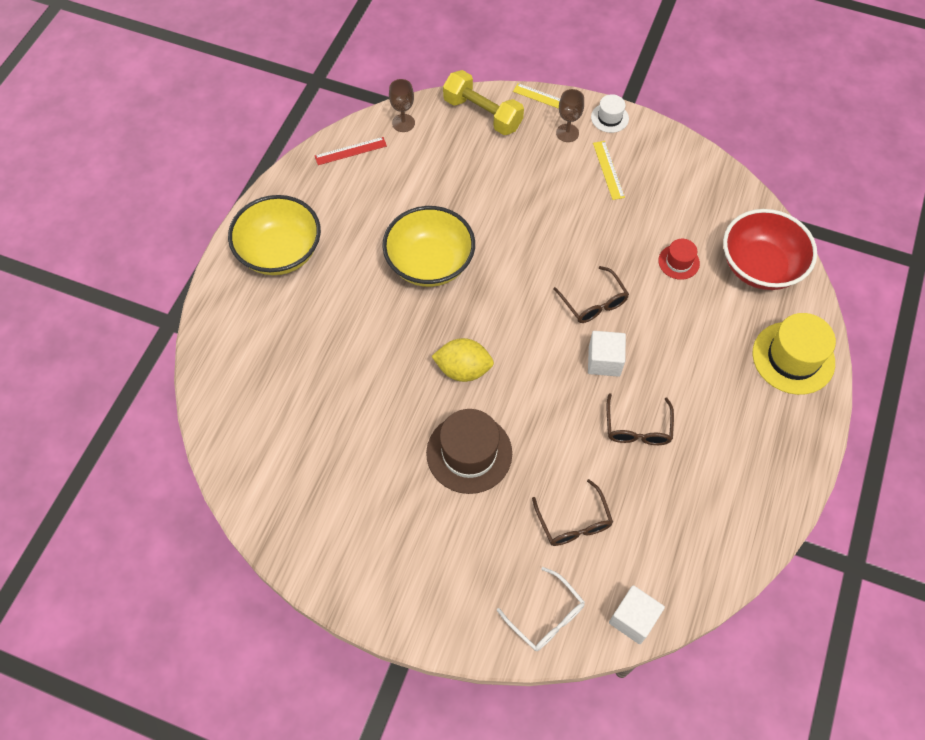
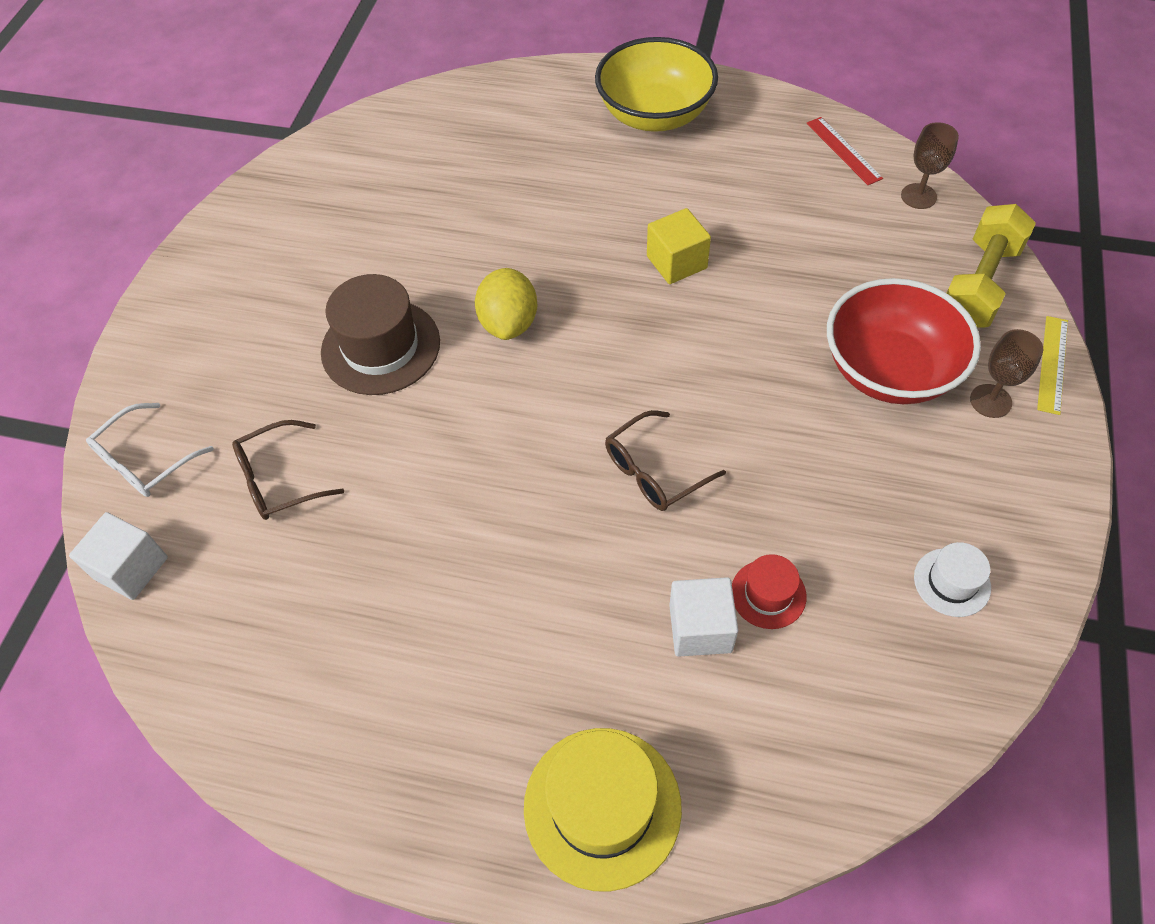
camera: 85 degrees right, 5 degrees down
(430, 263) = (676, 262): yellow bowl -> yellow cube
(604, 361) = (548, 495): white cube -> white cube (700, 628)
(608, 170) = (934, 469): yellow ruler -> none
(609, 118) = (1054, 460): white hat -> white hat (952, 582)
(637, 427) = (435, 551): brown glasses -> none
(760, 266) = (797, 740): red bowl -> red bowl (889, 370)

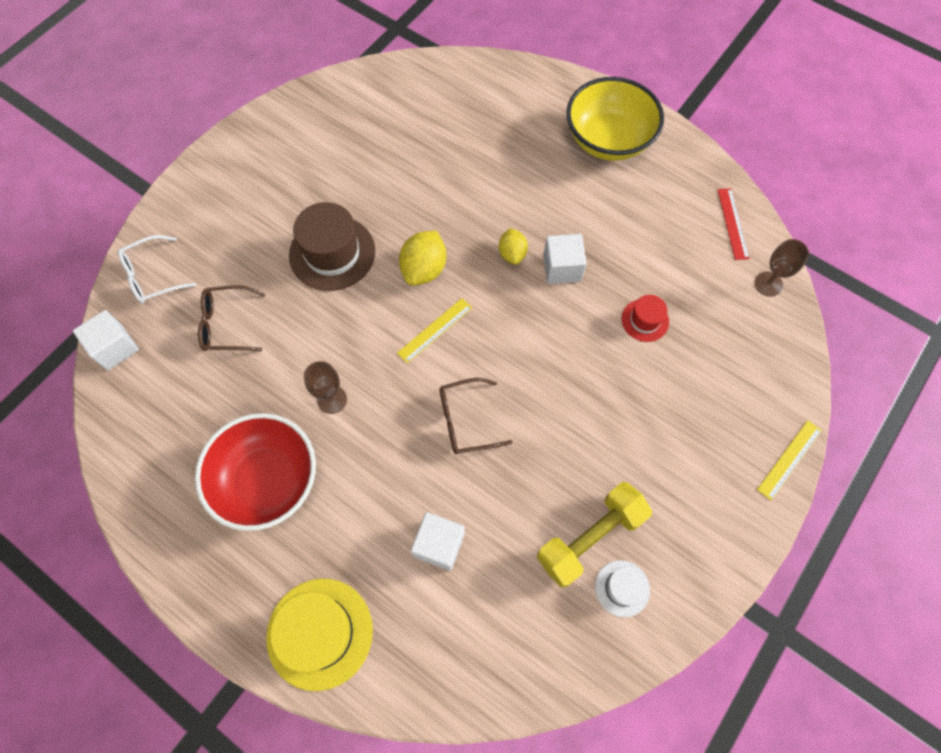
camera: 20 degrees right, 10 degrees up
(559, 385) = (435, 330): none -> yellow ruler
(608, 268) = (512, 254): none -> yellow lemon
(676, 262) = (562, 268): yellow cube -> white cube
(768, 594) = (495, 541): red hat -> red hat (645, 320)
(889, 370) = (667, 414): red bowl -> red bowl (267, 481)
(979, 284) = (772, 374): yellow dumbbell -> yellow dumbbell (590, 538)
(990, 401) = (727, 468): brown goblet -> brown goblet (332, 399)

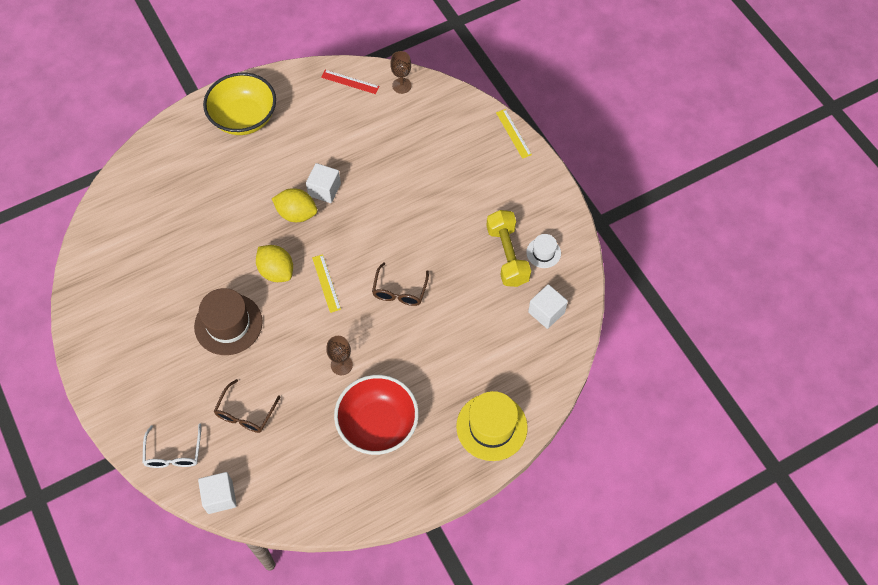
camera: 65 degrees left, 5 degrees down
(439, 544) = (471, 338): white cube -> white cube (546, 312)
(512, 254) = (296, 214): yellow lemon -> yellow lemon, size x1.56
(645, 320) = (388, 162): red hat -> none

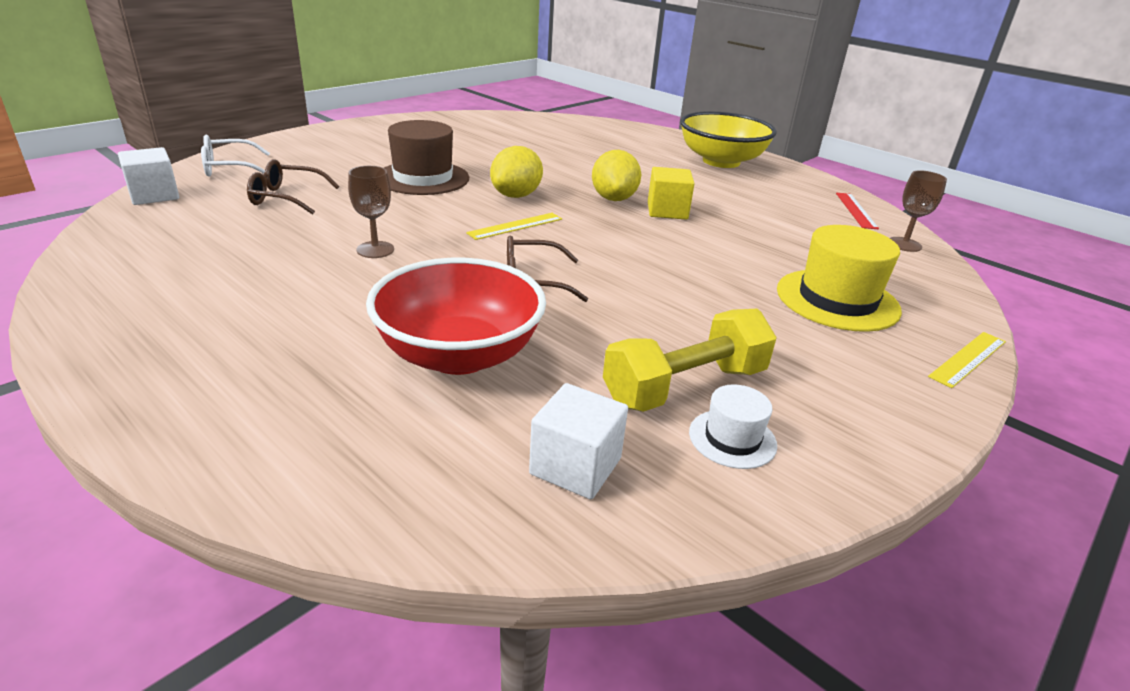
camera: 70 degrees right, 30 degrees down
(324, 190) = (667, 211): white cube -> yellow cube
(378, 425) = (260, 289): red bowl -> red bowl (459, 355)
(491, 427) = (243, 419): yellow hat -> yellow hat (837, 300)

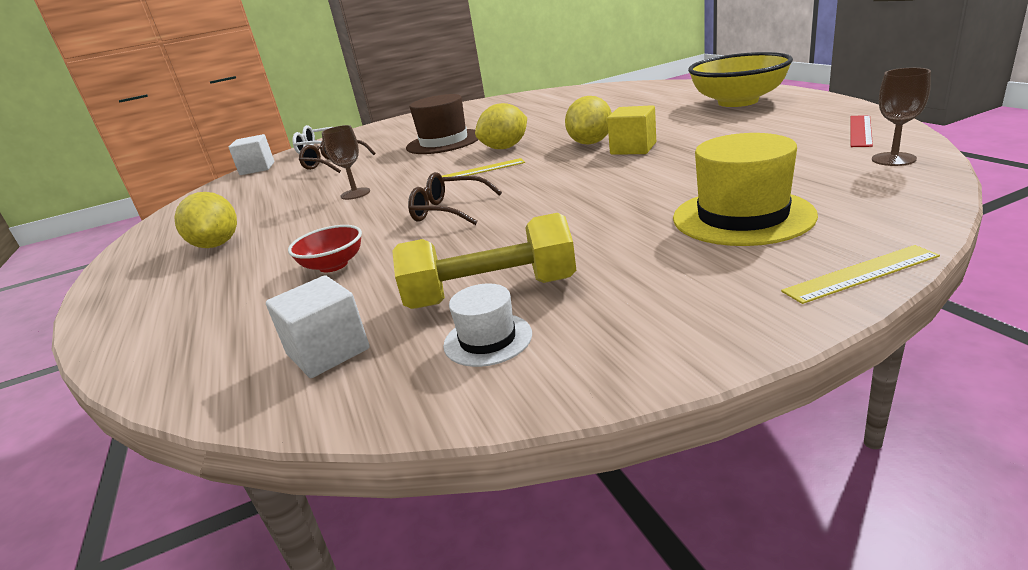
camera: 30 degrees right, 5 degrees down
(237, 323) = (217, 244): none -> yellow lemon
(459, 355) = (333, 265): red bowl -> red bowl, size x0.50

